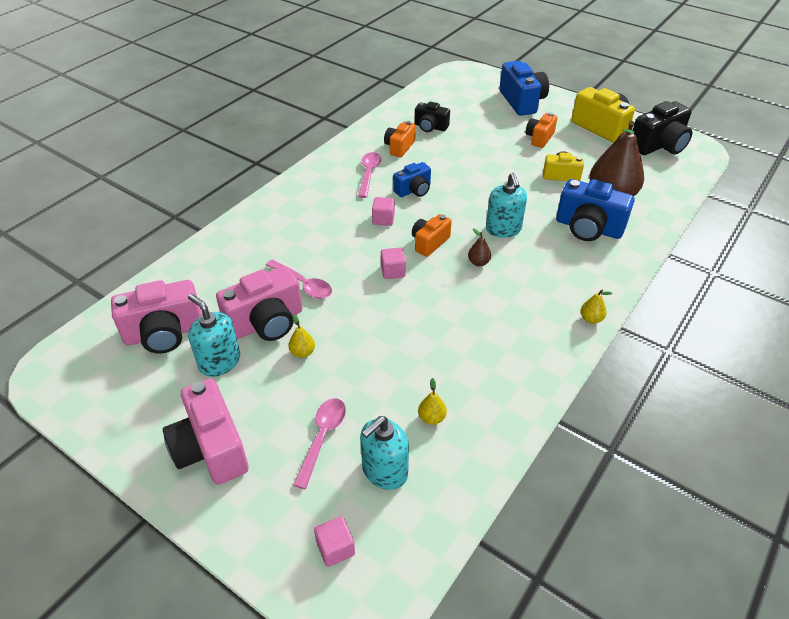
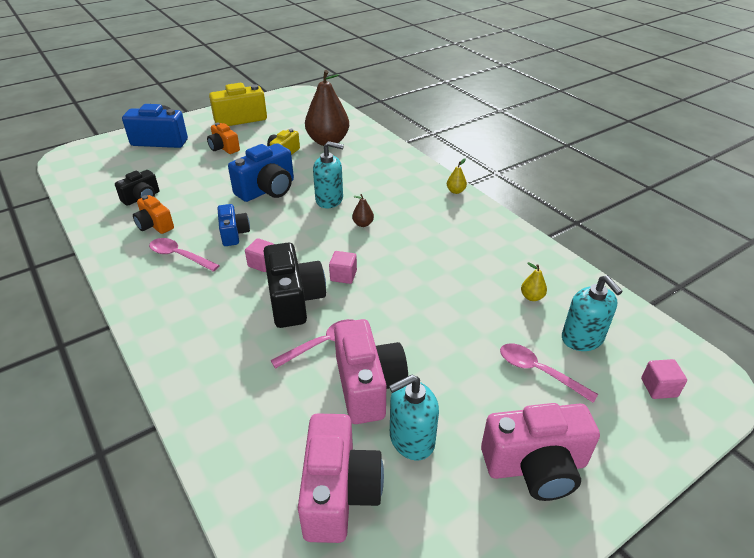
camera: 70 degrees left, 5 degrees down
(302, 352) = (425, 364): yellow pear -> none
(429, 243) = (318, 244): orange camera -> none
(588, 228) = (357, 162): blue camera -> blue camera (267, 190)
(659, 146) = (286, 105): black camera -> black camera (294, 300)

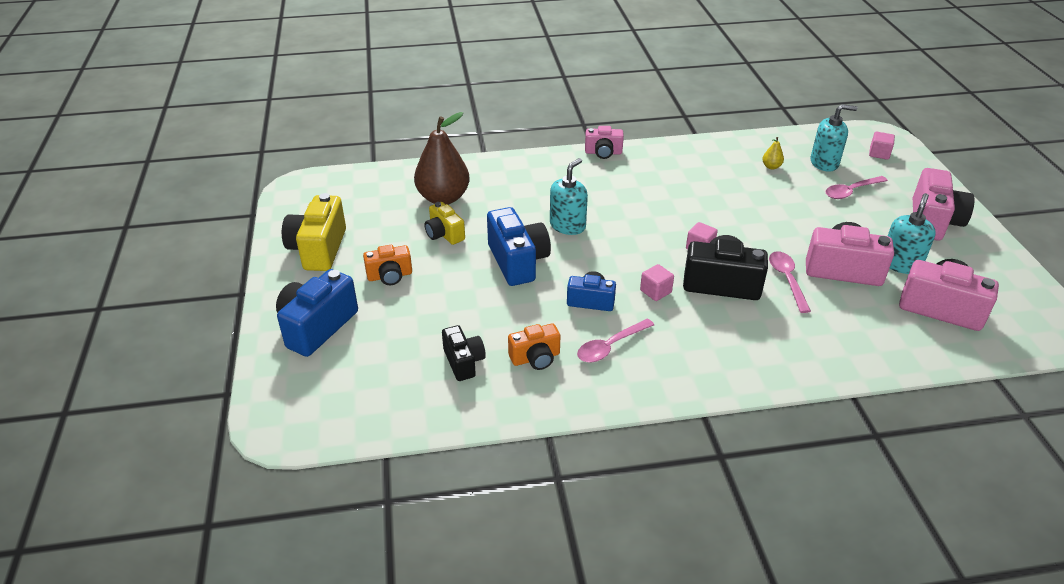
camera: 65 degrees left, 0 degrees up
(363, 224) = (624, 217): brown pear -> none
(411, 439) = (900, 264): turquoise soap dispenser -> turquoise soap dispenser turned 150 degrees counterclockwise
(455, 191) = (603, 153): yellow pear -> pink camera

